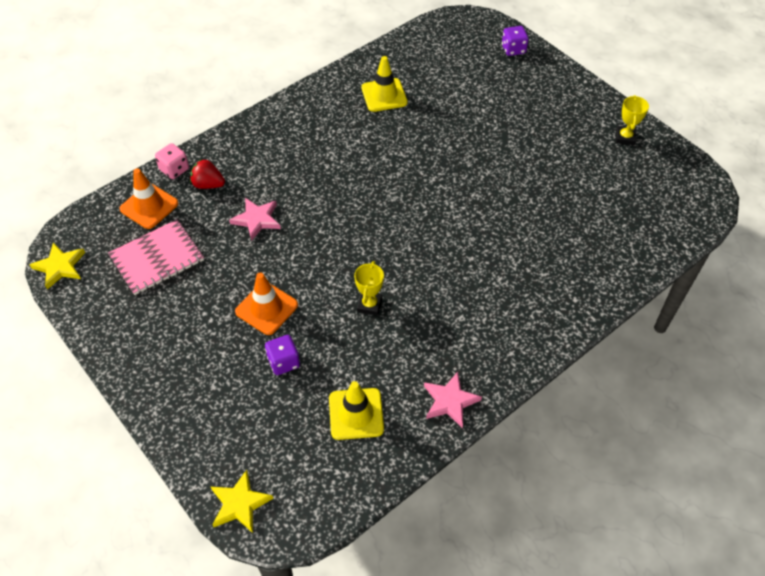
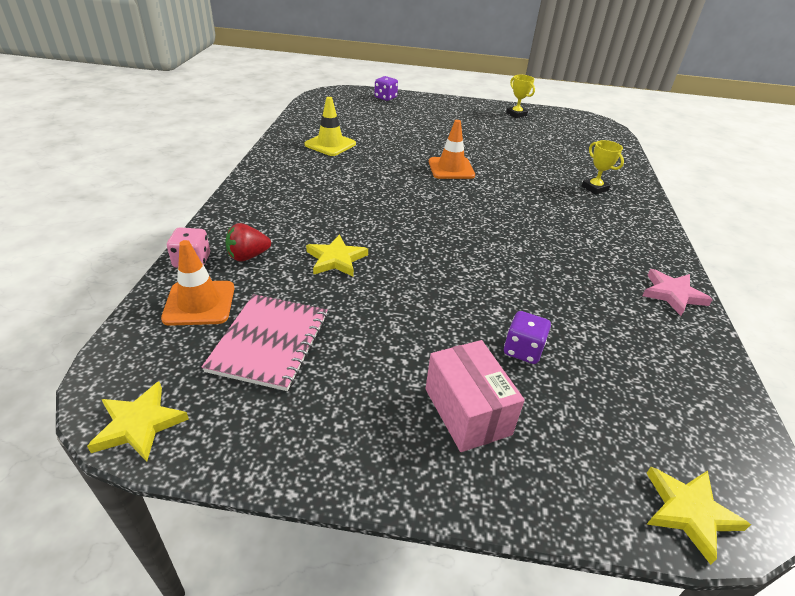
camera: 45 degrees left, 15 degrees down
(204, 372) = (467, 411): none -> pink box
(257, 220) = (336, 259): pink star -> yellow star
(266, 308) = (444, 318): orange traffic cone -> orange traffic cone (451, 168)
(356, 414) = (637, 348): yellow traffic cone -> none
(369, 305) = (519, 267): yellow trophy -> yellow trophy (594, 188)

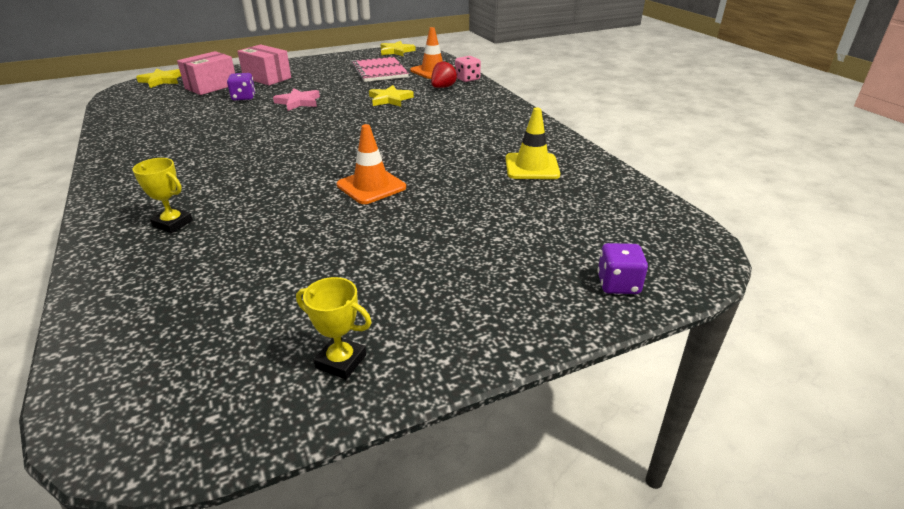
camera: 150 degrees right, 5 degrees down
(576, 421) = (211, 86): none -> pink box
(672, 294) = (122, 146): pink star -> pink star (298, 102)

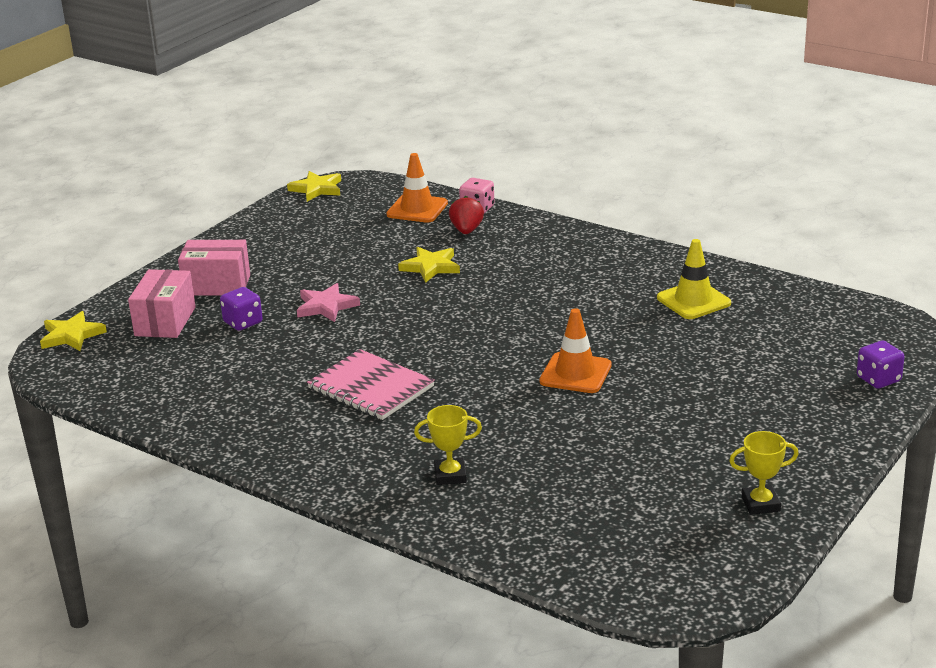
camera: 30 degrees left, 5 degrees down
(379, 71) = (349, 229): pink notebook -> pink notebook (371, 387)

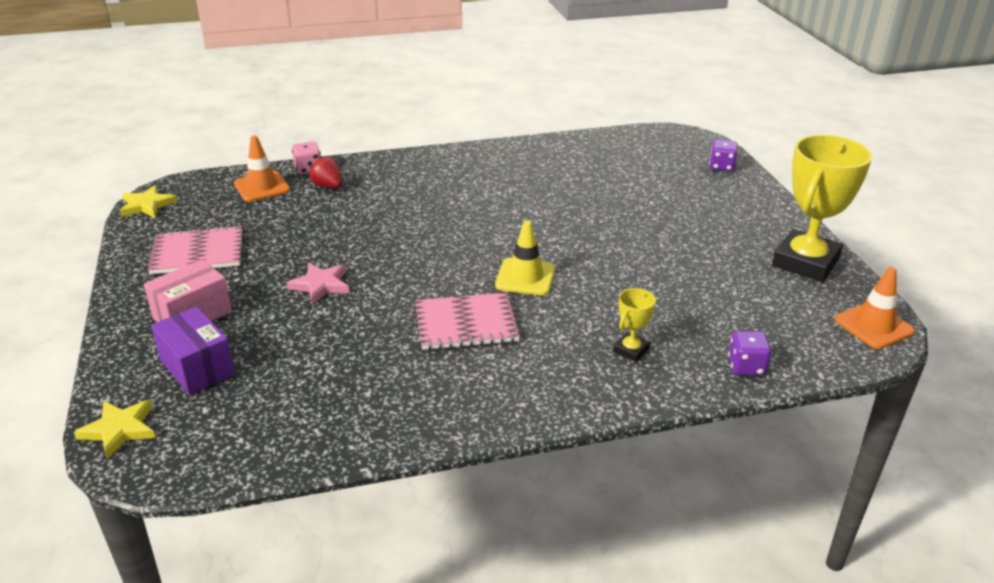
camera: 50 degrees left, 5 degrees up
(165, 321) = (197, 367): pink box -> purple box
(243, 322) = (273, 331): purple dice -> purple dice (746, 366)
(290, 242) = (197, 253): none -> pink notebook
(430, 267) = (349, 221): yellow star -> none
(575, 373) = (574, 243): orange traffic cone -> orange traffic cone (874, 326)
(693, 301) = (554, 167): yellow traffic cone -> yellow traffic cone (525, 277)
(760, 504) = (805, 262): yellow trophy -> yellow trophy, size x2.22

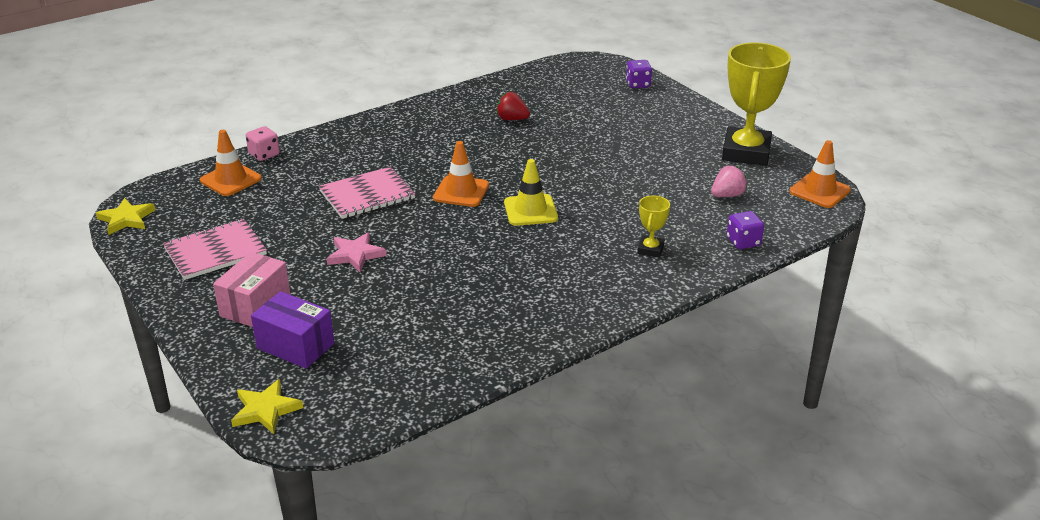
camera: 20 degrees left, 0 degrees up
(328, 186) = (296, 167): red strawberry -> red strawberry (512, 119)
(466, 324) = (505, 258): pink notebook -> pink notebook (367, 195)
(467, 242) = (461, 192): none -> orange traffic cone
(756, 307) = (727, 195): none -> pink strawberry

